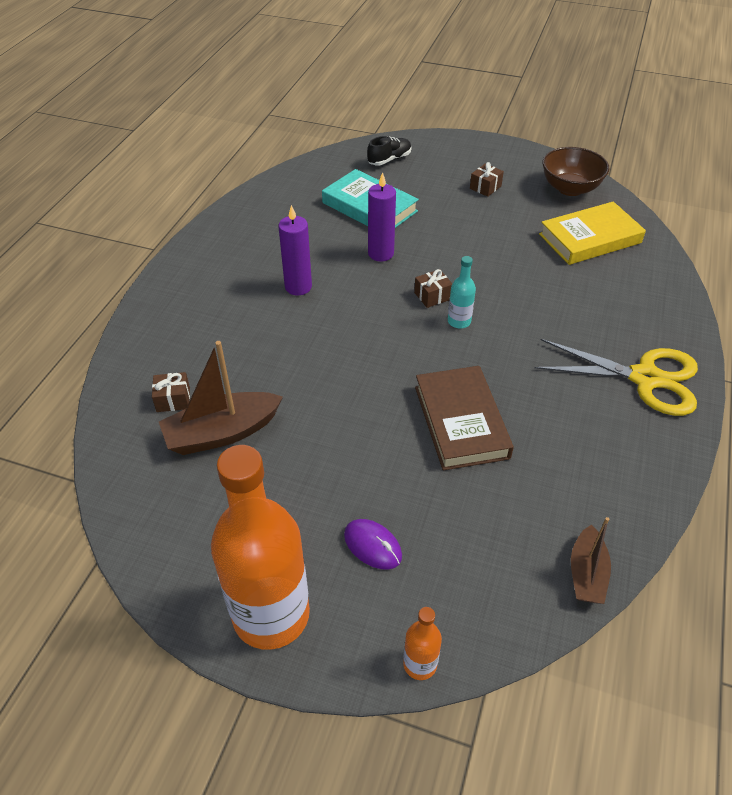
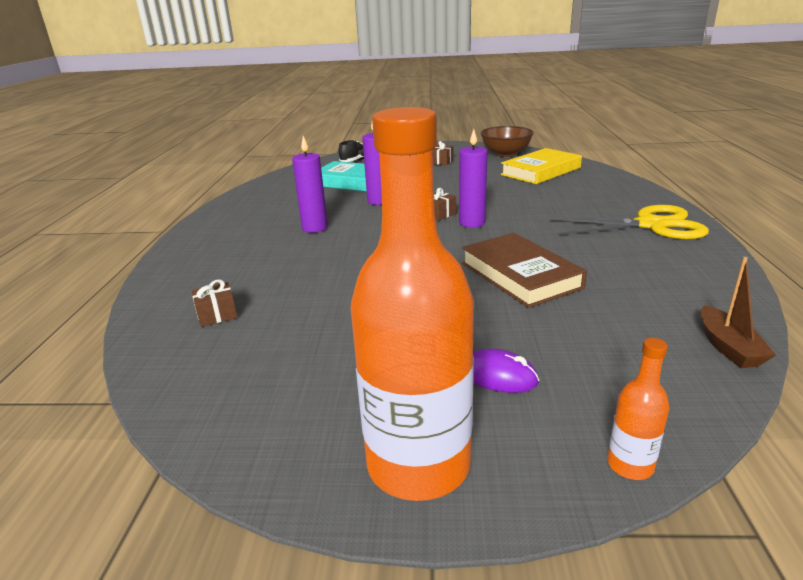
camera: 15 degrees left, 20 degrees down
(222, 433) = (282, 327): brown boat -> none
(459, 321) = (472, 223): turquoise bottle -> purple candle

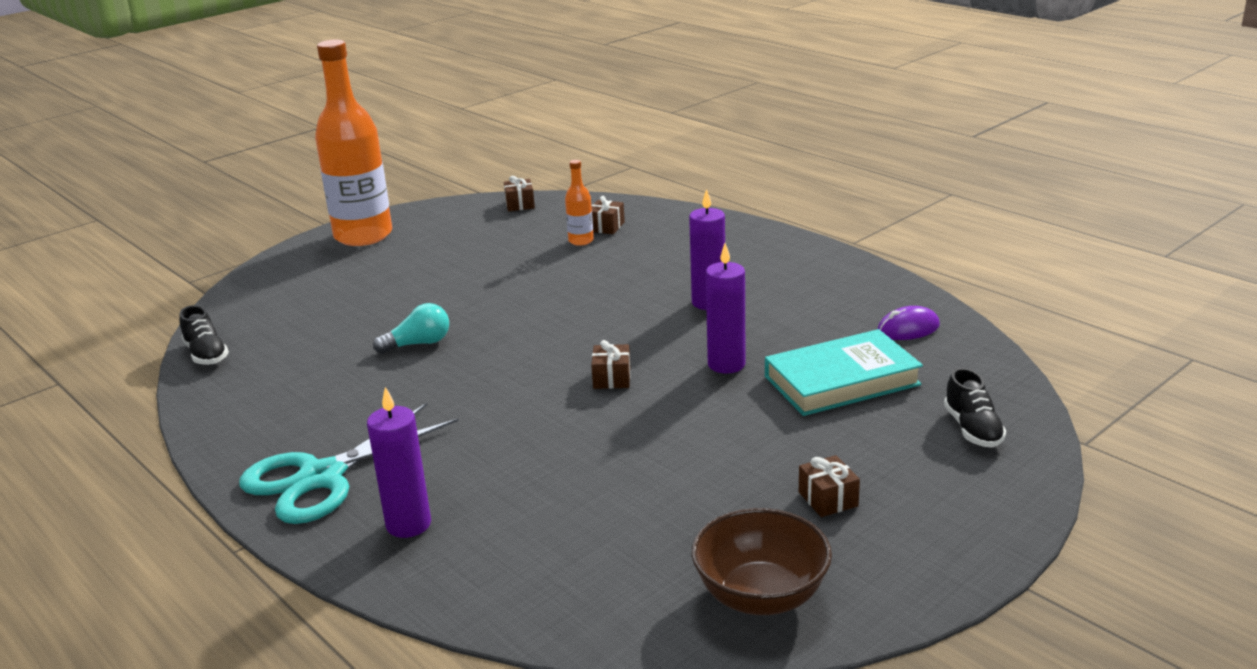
camera: 135 degrees right, 0 degrees up
(191, 401) = (520, 204): none -> brown gift
(472, 223) = (551, 383): purple candle -> purple candle (408, 524)
(498, 376) = (360, 277): purple mouse -> purple mouse (908, 329)
(520, 275) = (418, 344): brown book -> turquoise light bulb
(540, 171) = (606, 554): yellow book -> none
(630, 465) = (256, 274): orange bottle -> orange bottle (581, 241)
(651, 225) = (321, 477): yellow scissors -> turquoise scissors
(728, 347) = (206, 354): brown boat -> black shoe

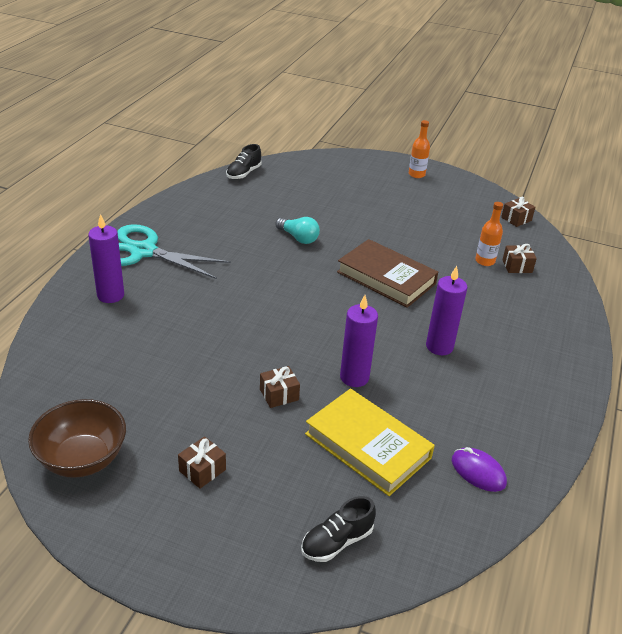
camera: 60 degrees right, 10 degrees up
(363, 235) = (416, 174): orange bottle -> orange bottle, size x0.42
(560, 304) = (386, 278): none -> brown book
(612, 378) = (304, 328): brown gift -> brown gift (279, 394)
(842, 381) = (367, 446): turquoise book -> yellow book

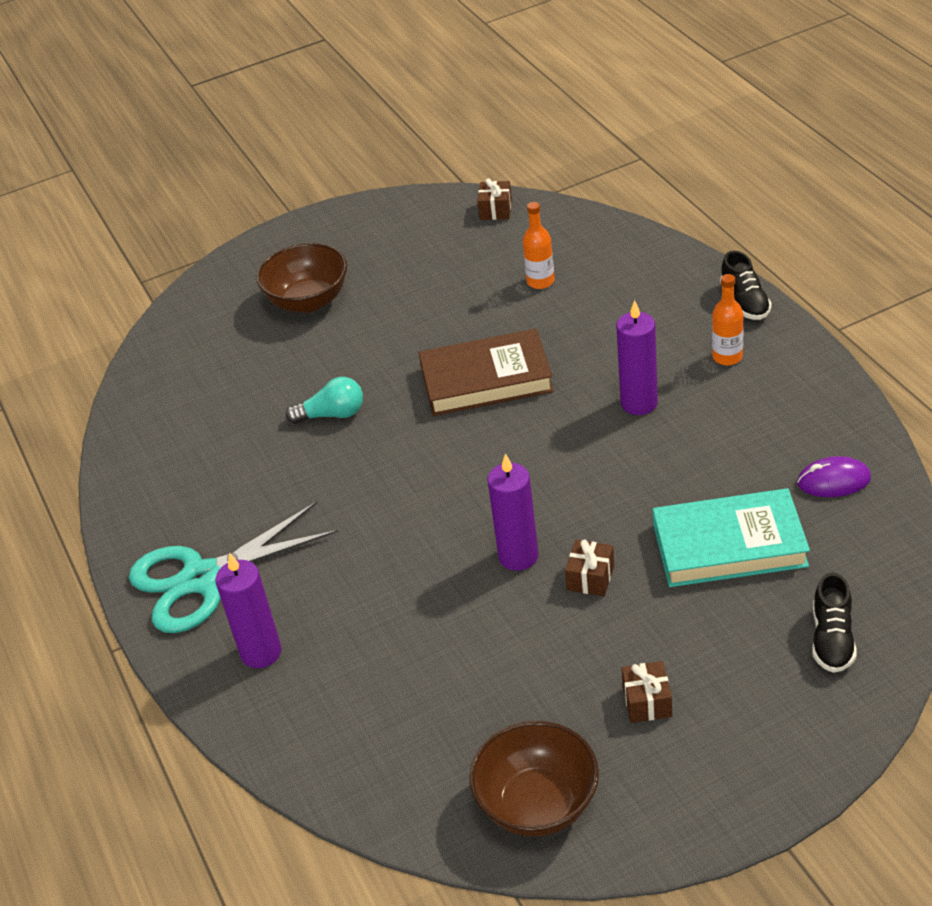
camera: 40 degrees left, 5 degrees up
(243, 173) = (135, 394): black shoe -> black shoe (745, 302)
(354, 377) = (622, 499): purple candle -> purple candle (518, 556)
(367, 446) = (729, 545): yellow book -> turquoise book
(368, 192) = (308, 301): none -> brown bowl
(416, 174) = (321, 238): orange bottle -> orange bottle (727, 357)
(517, 266) = (575, 262): brown gift -> none

